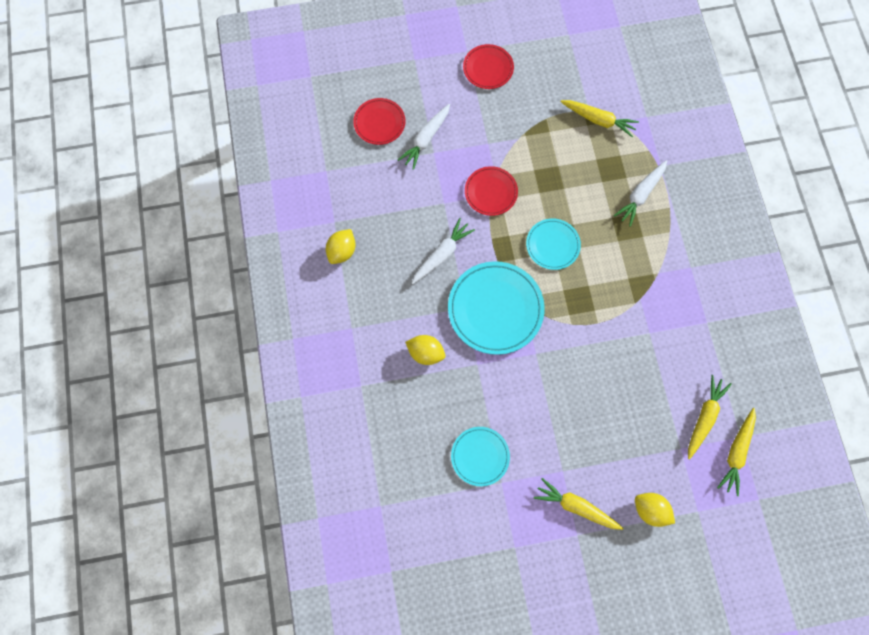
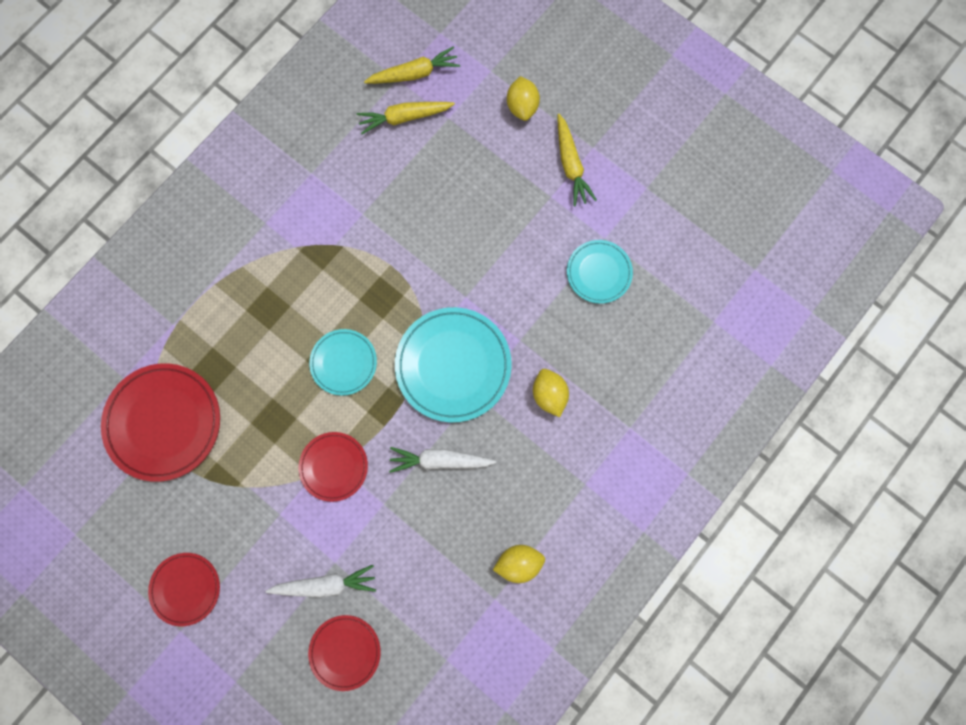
camera: 130 degrees left, 5 degrees up
(598, 120) = (164, 422): yellow carrot -> red plate
(640, 195) = (222, 320): white carrot -> none

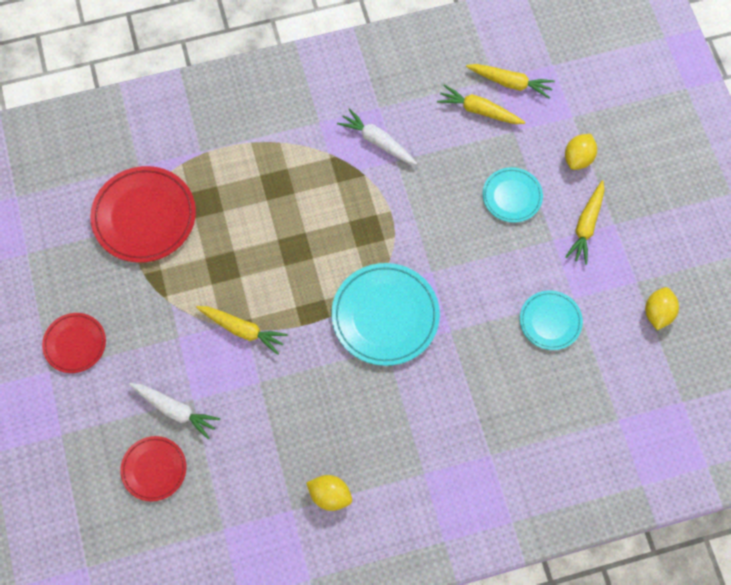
camera: 35 degrees right, 10 degrees down
(334, 466) = (242, 330): red plate -> yellow carrot
(344, 363) = (304, 260): turquoise plate -> turquoise plate (512, 196)
(440, 460) = (324, 379): white carrot -> white carrot (377, 141)
(549, 394) = (444, 387): yellow lemon -> yellow lemon (658, 313)

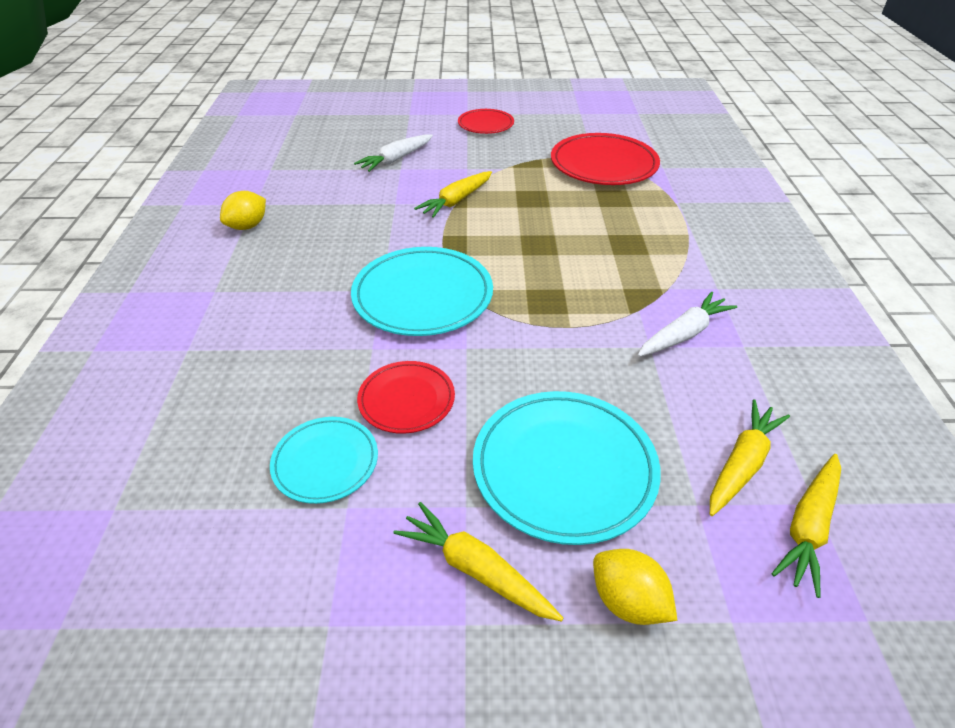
camera: 105 degrees right, 25 degrees down
(154, 469) = (350, 145): red plate -> red plate (406, 400)
(512, 196) = (564, 468): turquoise plate -> turquoise plate, size x1.72
(658, 313) = (245, 645): yellow lemon -> none

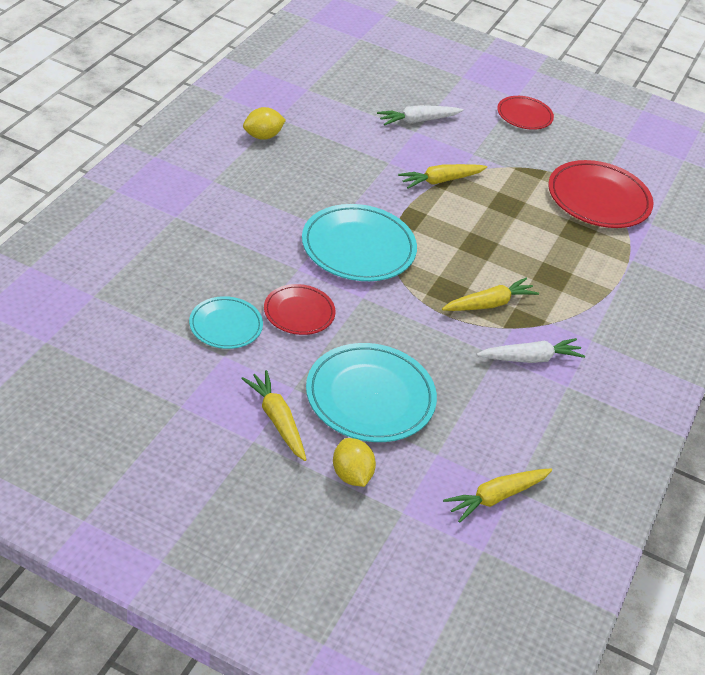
camera: 20 degrees right, 0 degrees up
(742, 463) = (489, 448): yellow carrot -> yellow carrot (489, 304)

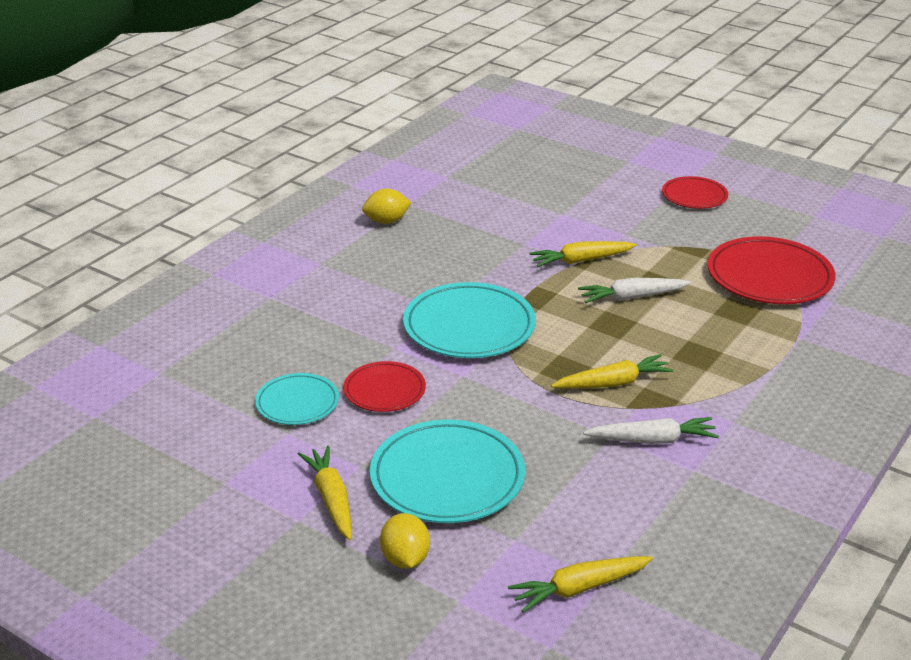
camera: 15 degrees right, 10 degrees down
(418, 121) = (567, 203): white carrot -> white carrot (632, 297)

